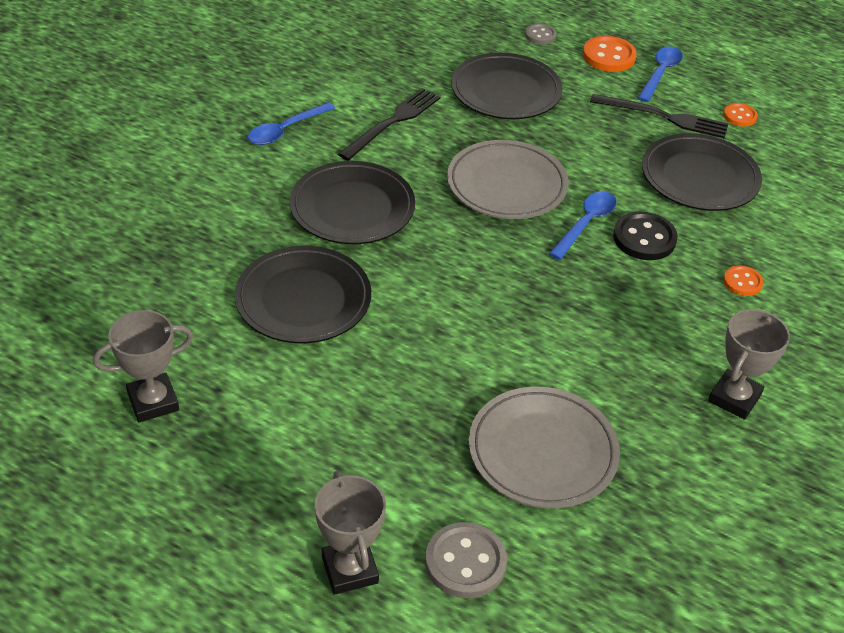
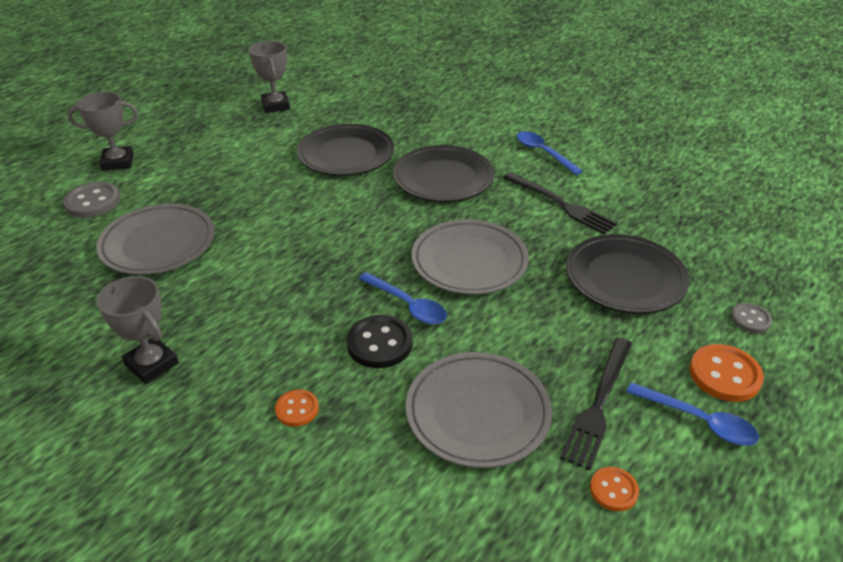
camera: 100 degrees right, 5 degrees down
(699, 177) = (478, 413): black plate -> grey plate

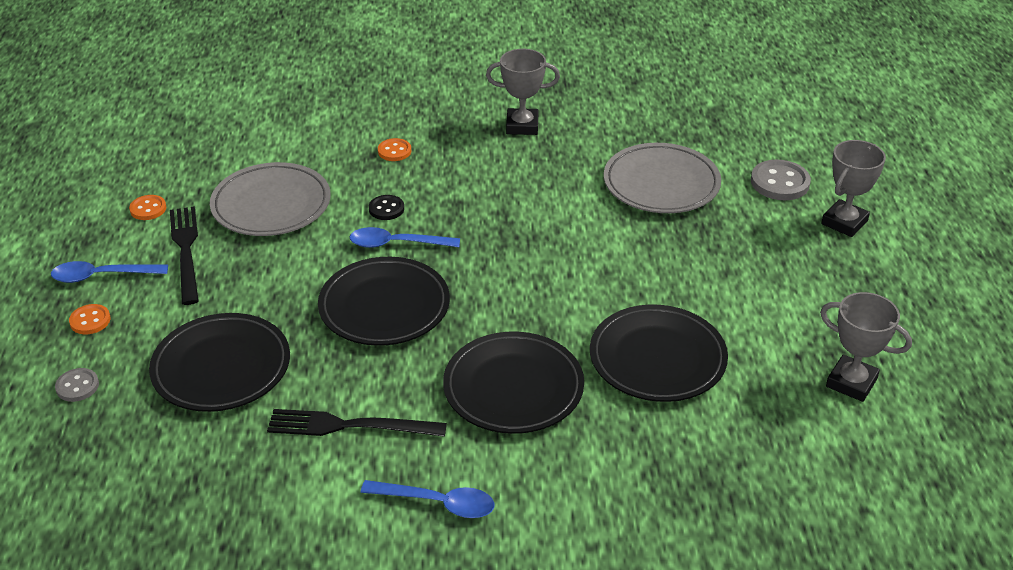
camera: 140 degrees right, 0 degrees up
(379, 343) = (386, 209): black button -> black button, size x0.60
(469, 261) = (384, 306): grey plate -> black plate
(724, 375) = (90, 321): orange button -> orange button, size x0.60

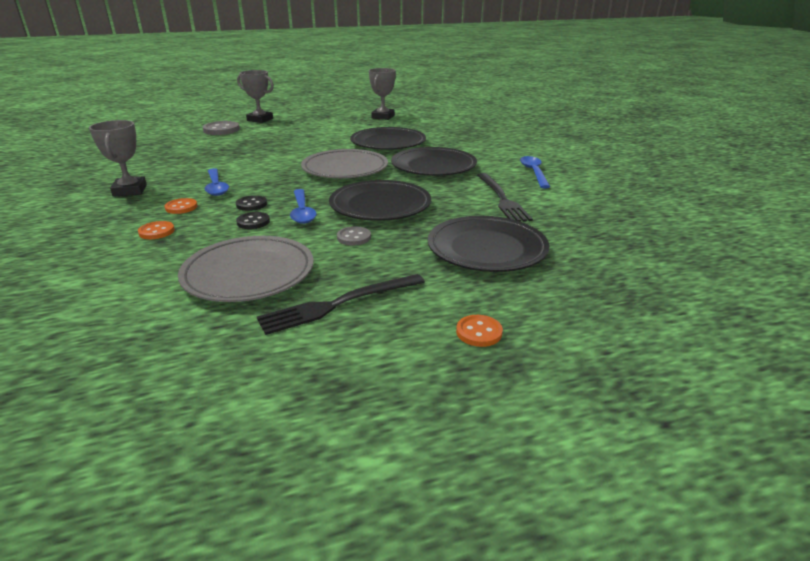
camera: 105 degrees left, 10 degrees down
(77, 386) = (568, 310): grey button -> grey button (354, 237)
(101, 276) = (403, 349): blue spoon -> blue spoon (216, 187)
(148, 209) = (260, 353): orange button -> orange button (181, 207)
(438, 208) = (251, 204): none -> black button
(661, 184) = (220, 151): grey plate -> grey plate (345, 169)

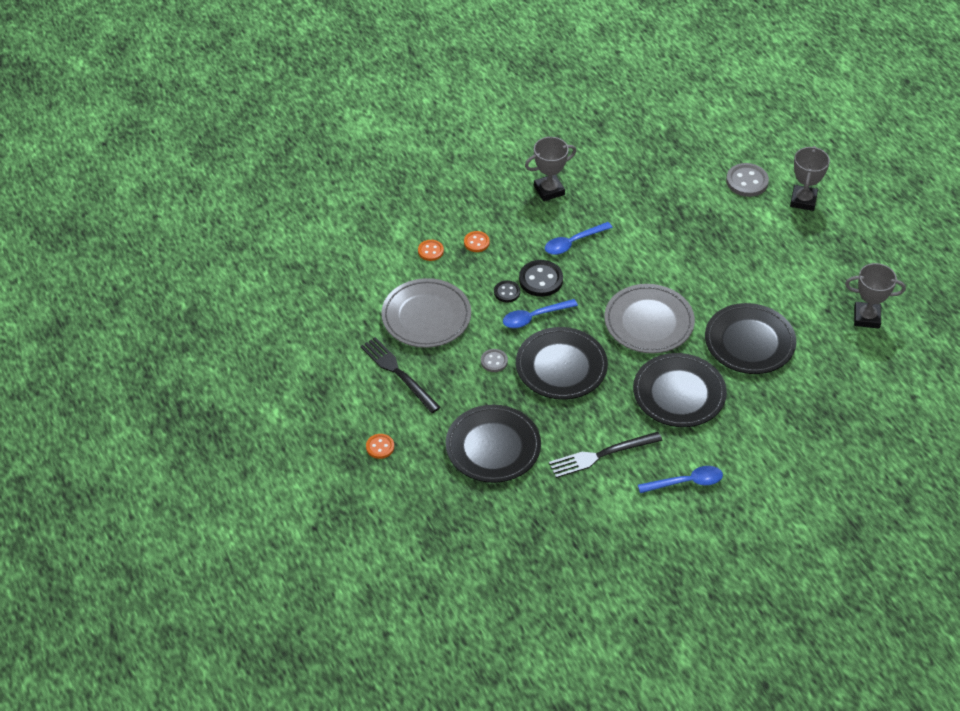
camera: 80 degrees right, 20 degrees up
(181, 207) = (523, 238): orange button -> orange button (430, 251)
(251, 204) = (541, 280): black button -> black button, size x1.68

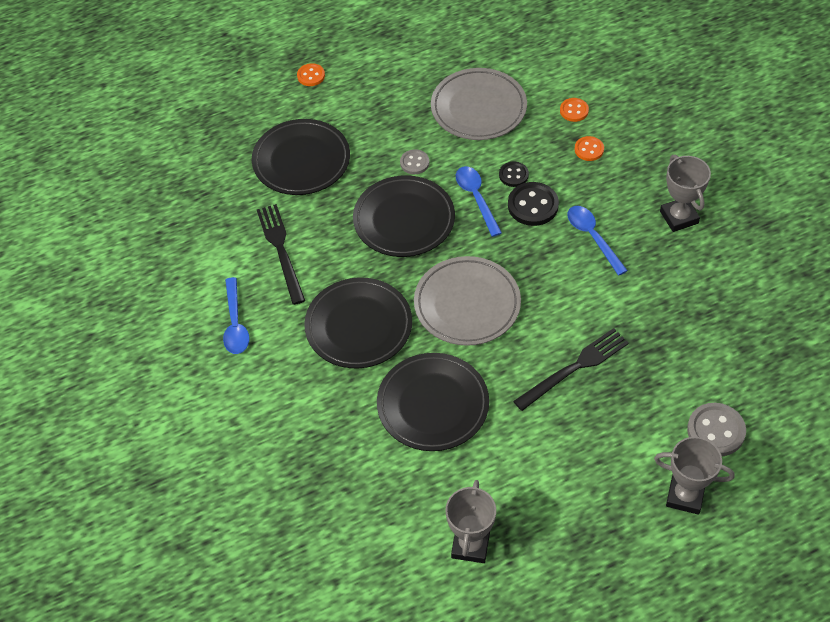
camera: 95 degrees right, 5 degrees up
(398, 373) = (403, 87): black fork -> black fork (574, 368)

